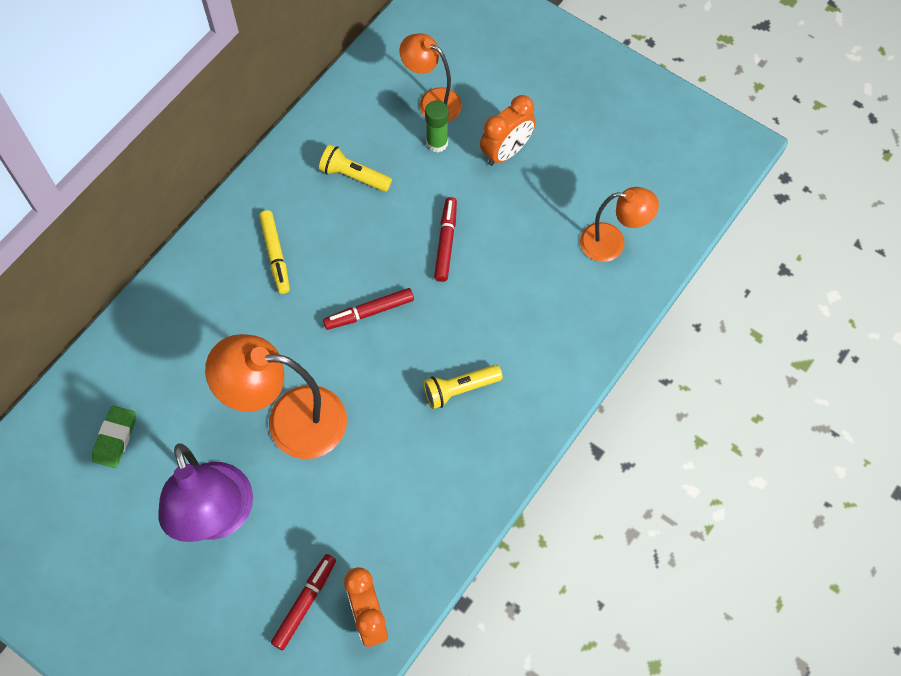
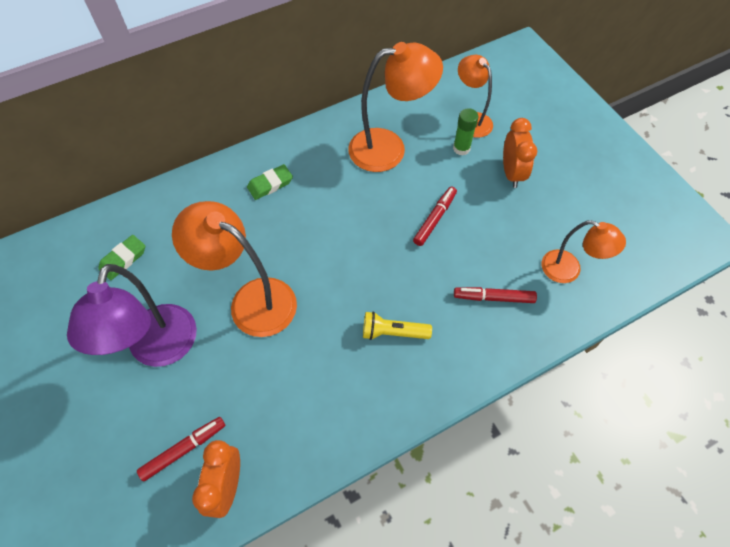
camera: 25 degrees right, 5 degrees down
(237, 277) = (270, 184): none -> green eraser
(275, 255) = (305, 179): yellow marker -> none
(354, 176) = (389, 148): yellow flashlight -> orange lamp
(369, 312) = (352, 245): red marker -> red marker (493, 297)
(506, 152) = (511, 173): orange clock -> orange clock turned 75 degrees counterclockwise

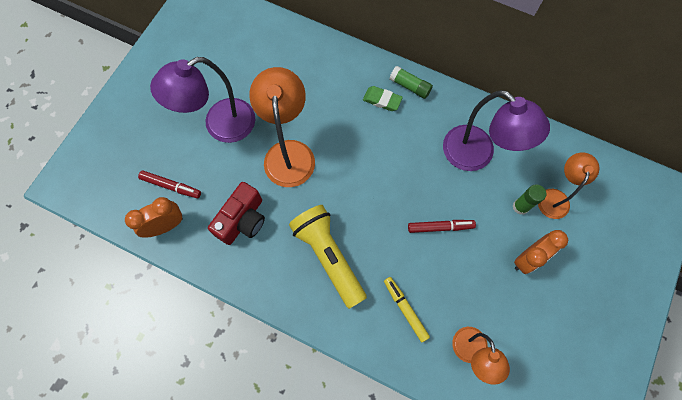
camera: 55 degrees right, 10 degrees up
(123, 259) = (263, 59): green eraser -> none
(277, 154) = (410, 86): none -> green glue stick
(289, 393) = (243, 220): none -> red camera
(389, 148) = (477, 155): orange lamp -> purple lamp
(393, 332) = (328, 256): yellow flashlight -> yellow flashlight, size x1.84
(493, 297) = (405, 309): red marker -> yellow marker

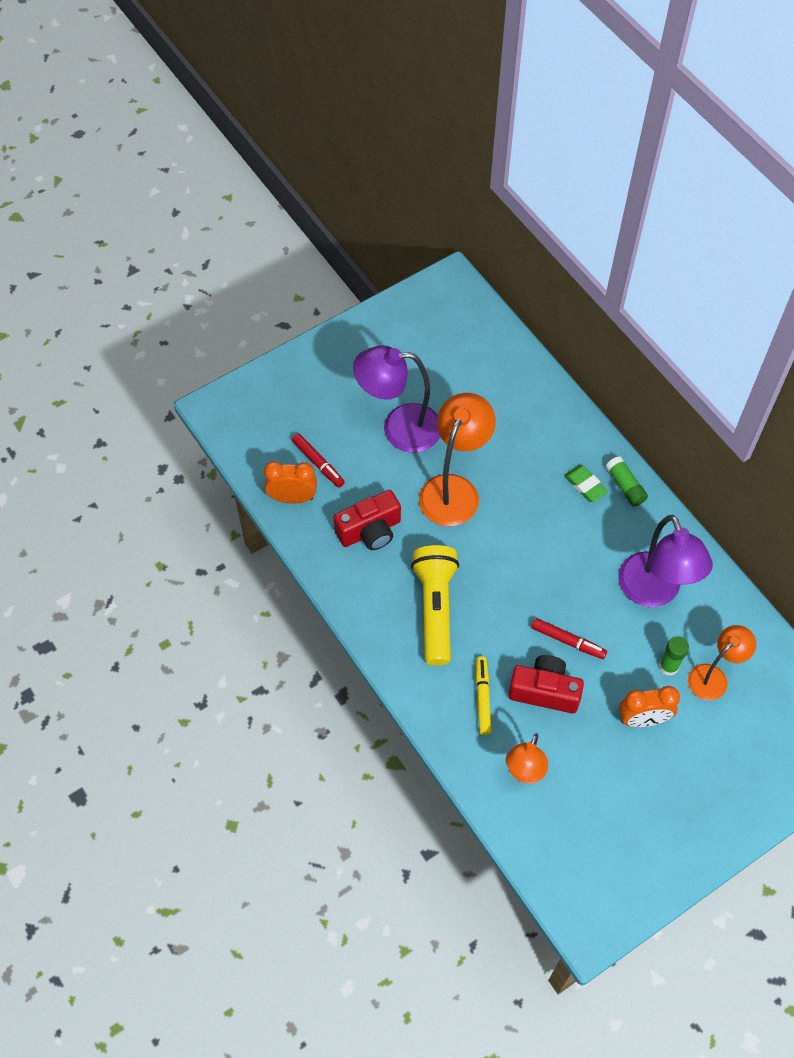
camera: 30 degrees right, 10 degrees down
(447, 277) = (544, 691): none -> red camera

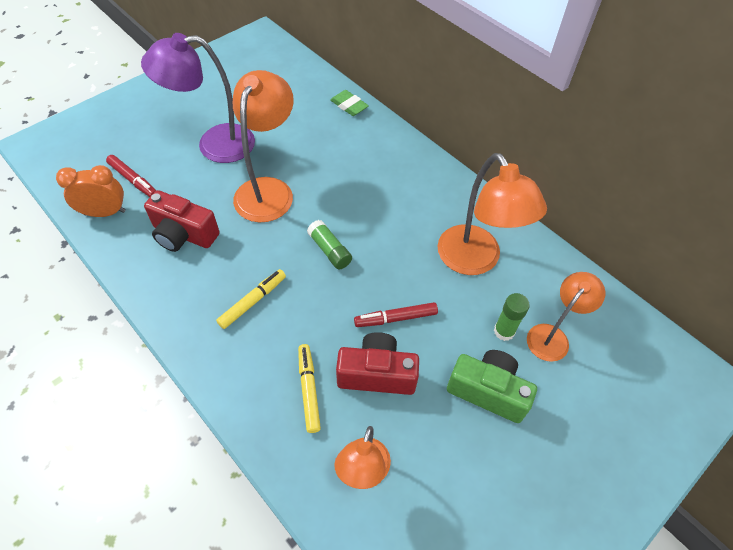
camera: 10 degrees left, 5 degrees down
(370, 531) = (184, 234): red camera -> red camera turned 60 degrees clockwise
(435, 609) = (253, 301): yellow flashlight -> yellow marker
(568, 641) = (395, 318): red marker -> red marker turned 150 degrees clockwise
(585, 485) = (394, 175): green eraser -> green eraser (349, 106)
(625, 486) = (431, 172): green glue stick -> green glue stick (329, 250)
(643, 719) = (488, 391): orange clock -> green camera
(654, 592) = (475, 261): purple lamp -> orange lamp

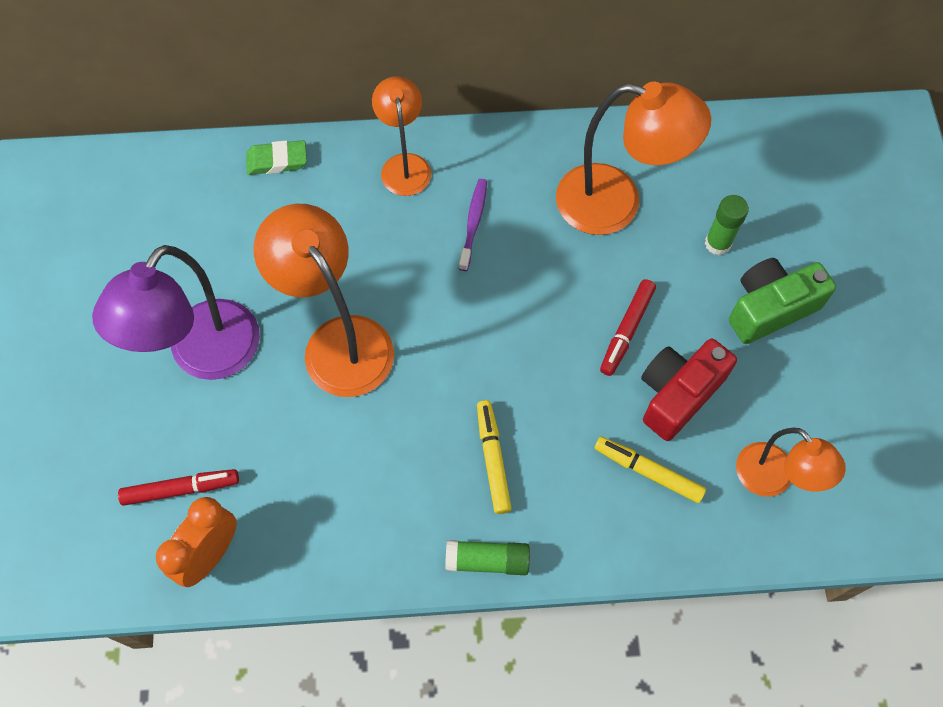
camera: 50 degrees left, 10 degrees up
(184, 234) = (329, 478): red camera -> none
(329, 250) = (486, 334): green glue stick -> green glue stick (487, 560)
(393, 203) = (473, 223): none -> purple toothbrush
(552, 336) = (754, 206): orange lamp -> orange lamp (404, 165)

